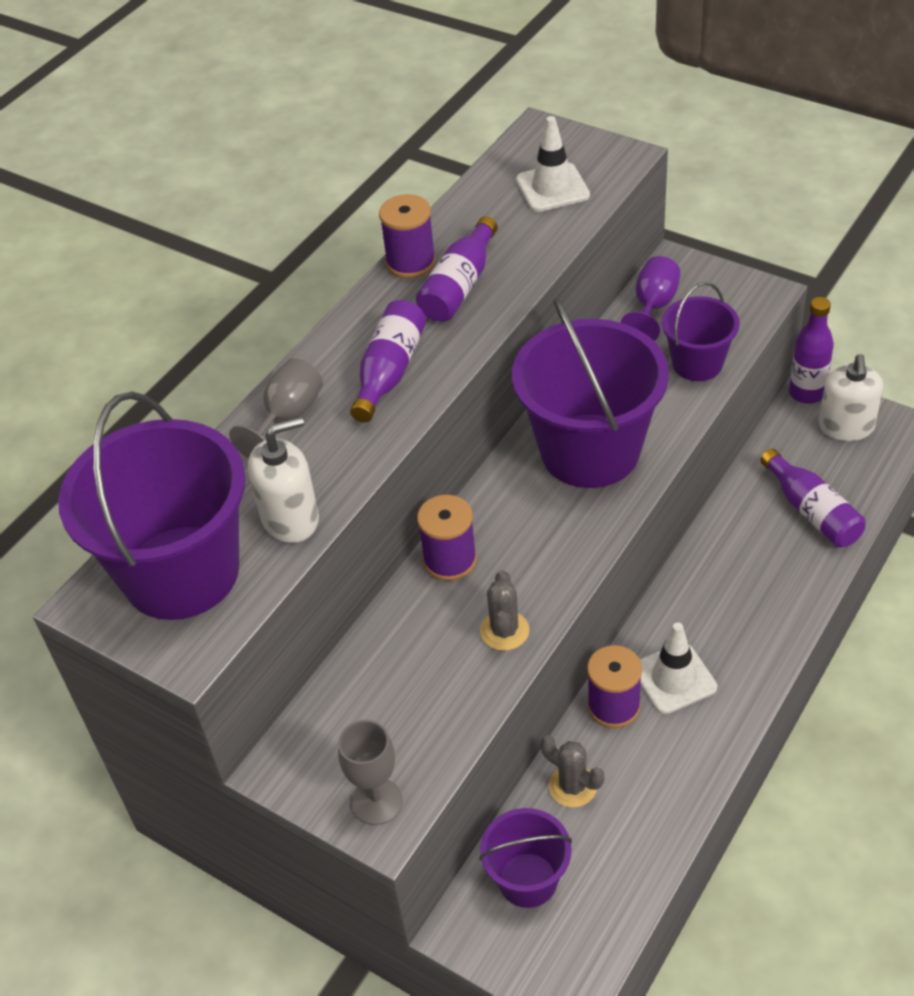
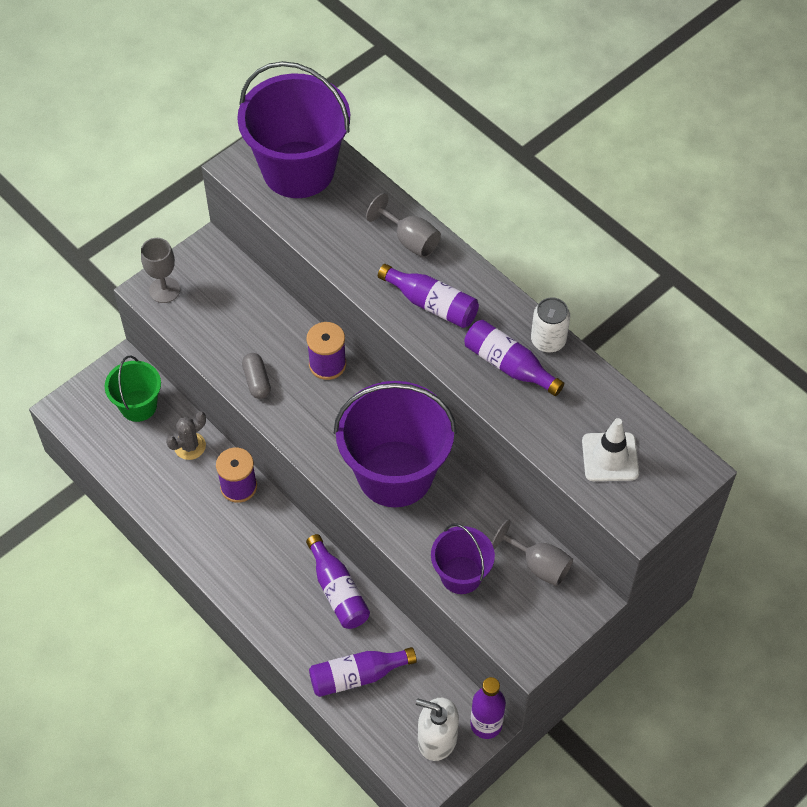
camera: 100 degrees right, 10 degrees up
(290, 519) = (318, 228): white soap dispenser -> none
(411, 262) = (548, 340): purple spool -> white can
(504, 631) = (257, 381): grey cactus -> grey capsule
(527, 880) = (138, 405): purple bucket -> green bucket
(653, 307) = (539, 565): purple goblet -> grey goblet
(674, 678) = (245, 529): white traffic cone -> none
(714, 558) = (338, 591): none -> purple bottle

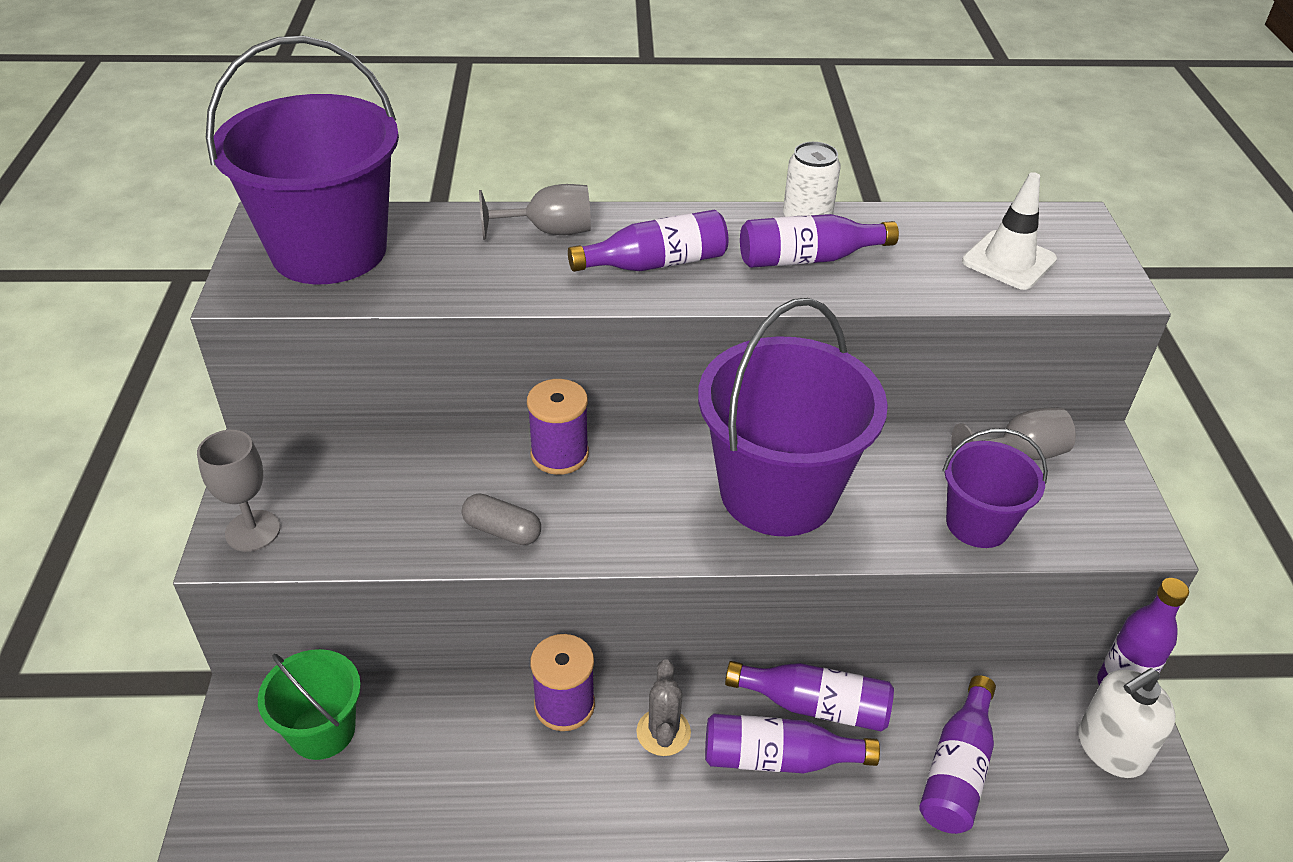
camera: 50 degrees left, 15 degrees down
(190, 446) = (448, 716): grey cactus -> grey cactus (663, 732)
(292, 595) = (778, 758): none -> purple bottle

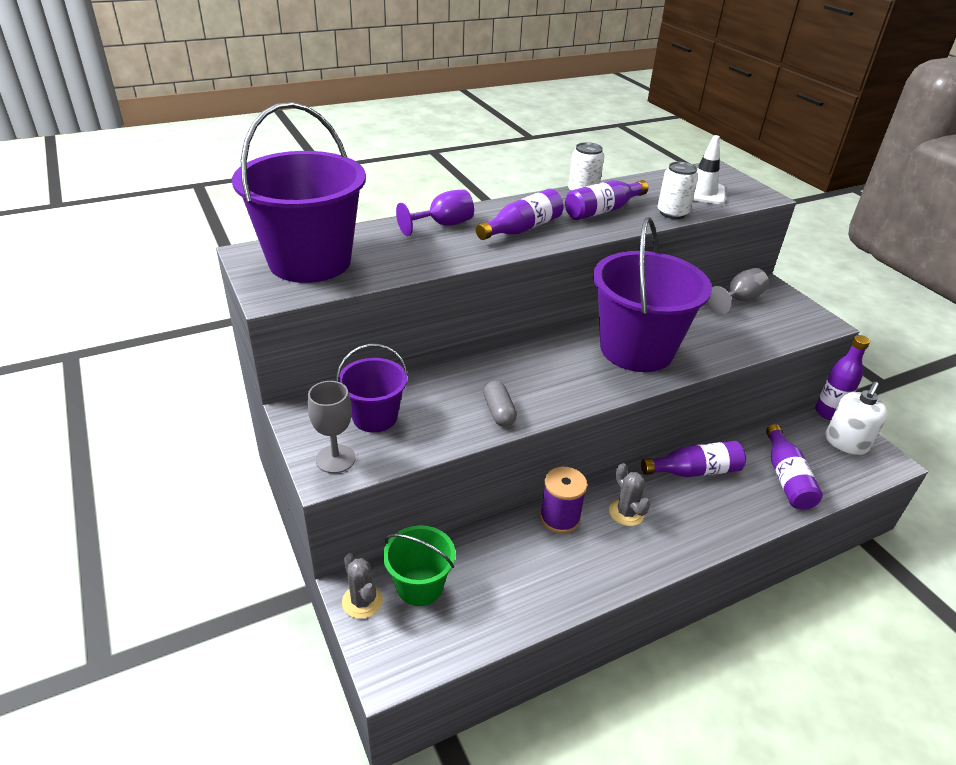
camera: 25 degrees left, 5 degrees down
(244, 724) = (362, 601): none -> grey cactus
(502, 530) = (499, 412): grey capsule -> grey capsule turned 75 degrees clockwise
(549, 231) = (443, 225): grey goblet -> purple goblet
(559, 454) = (498, 362): purple spool -> none
(778, 758) = (696, 504): purple bottle -> none
(920, 288) = (672, 213): none -> white can
(978, 524) = (747, 337): purple bucket -> purple bucket (375, 417)

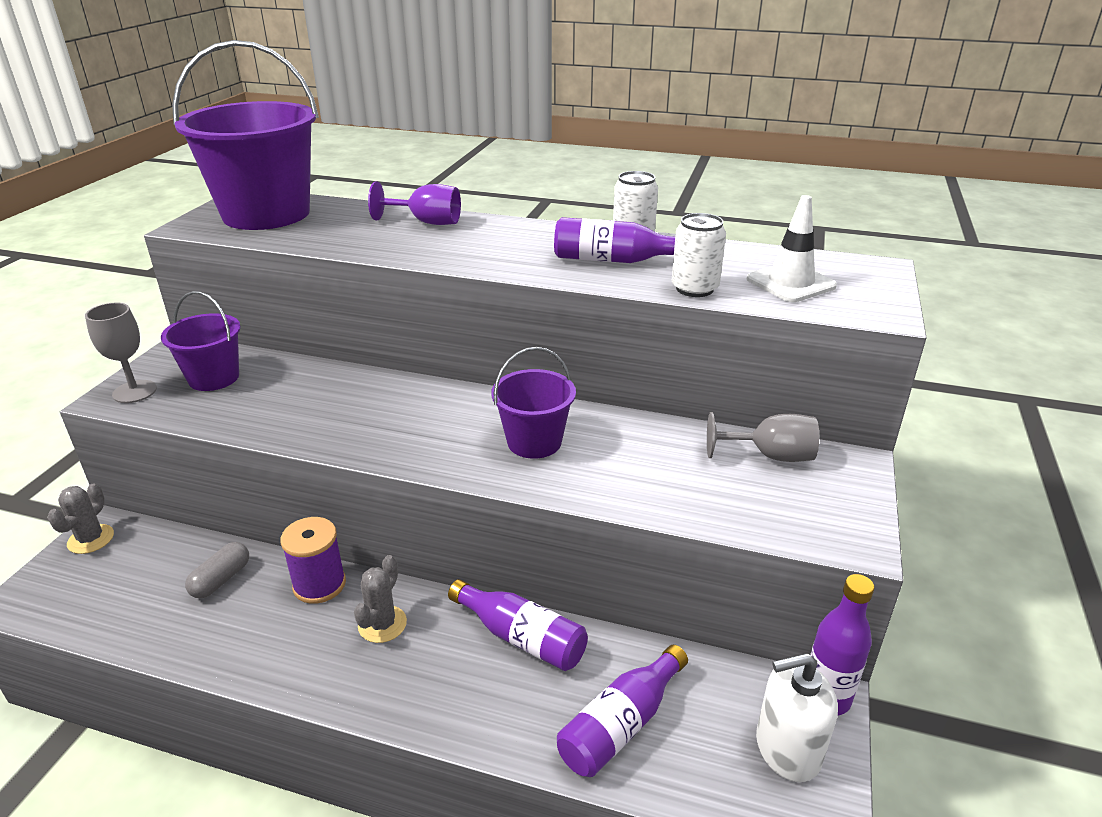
camera: 45 degrees right, 5 degrees down
(420, 586) = (137, 557): green bucket -> none
(499, 412) = (301, 424): grey capsule -> grey capsule (221, 579)
(522, 229) = (488, 248): purple bottle -> none
(636, 349) = (534, 442): purple bucket -> purple bucket, size x0.53

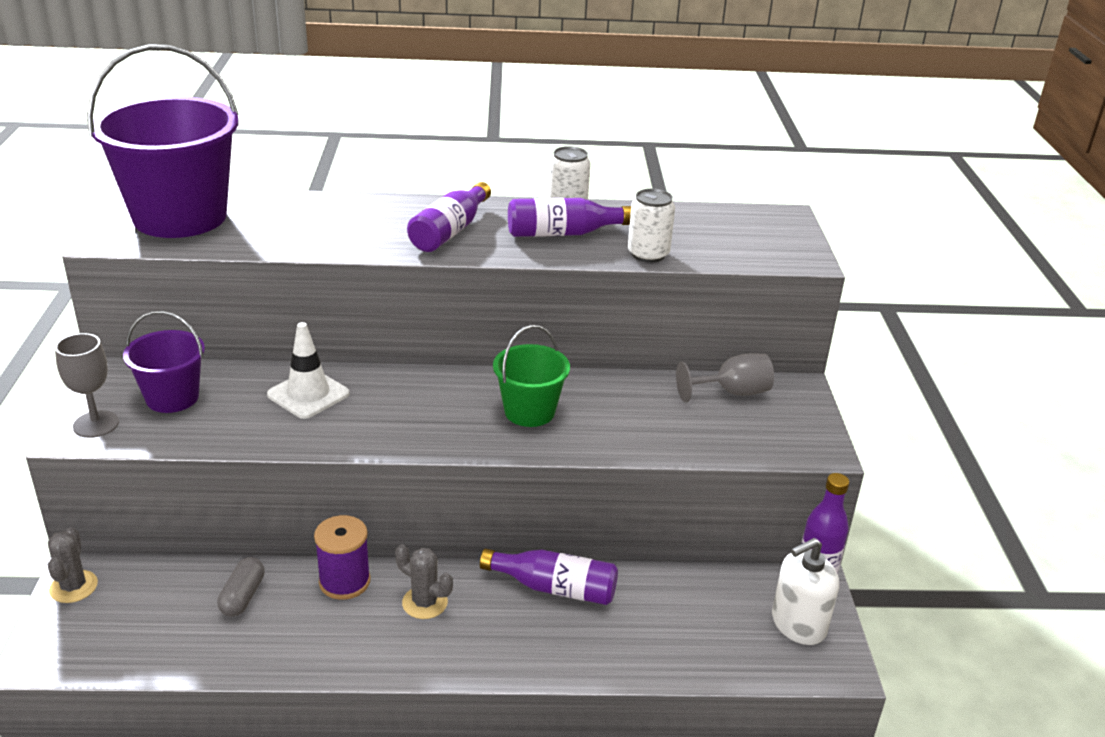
camera: 20 degrees left, 0 degrees up
(382, 624) = (425, 603): grey cactus -> grey cactus turned 60 degrees counterclockwise
(426, 222) = (359, 210): purple goblet -> none
(534, 442) = (529, 411): purple bucket -> green bucket
(621, 724) = (667, 635): purple bottle -> purple bottle (450, 231)
(790, 283) = (723, 239): white traffic cone -> white traffic cone (308, 394)

